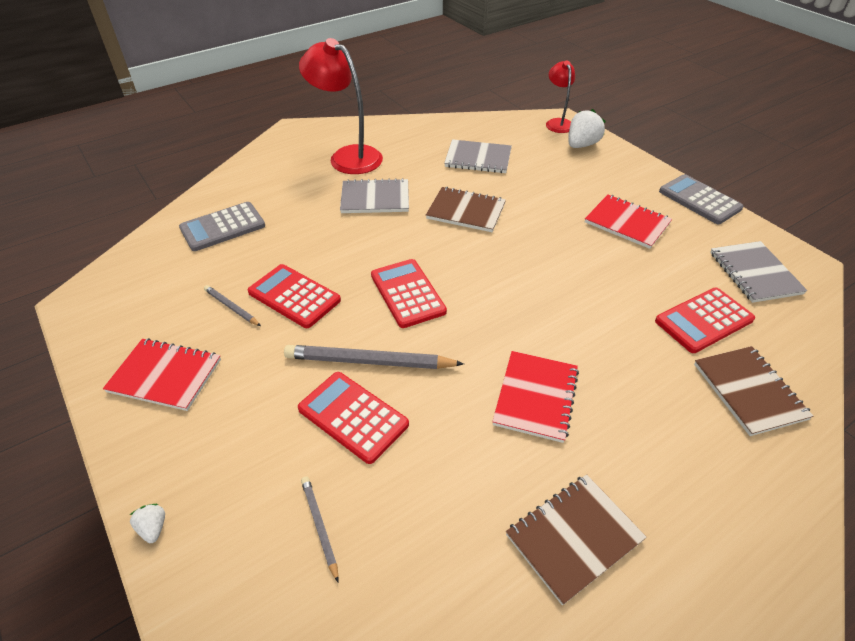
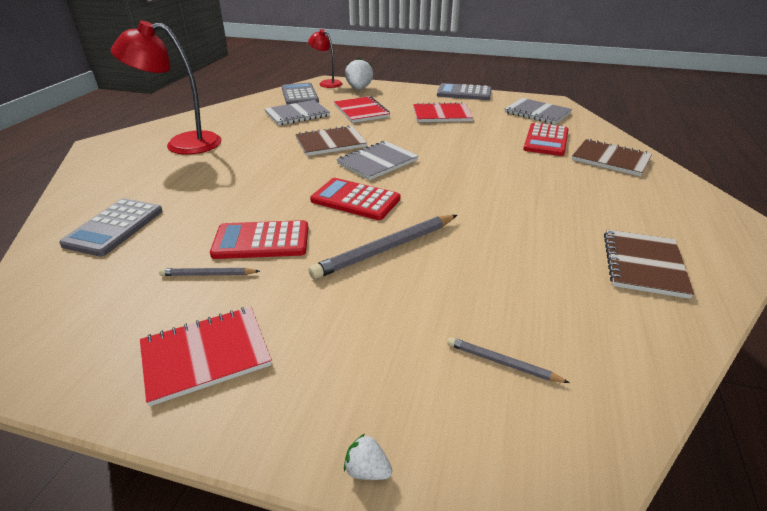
camera: 40 degrees left, 10 degrees down
(353, 417) = (423, 285): red calculator -> none
(375, 198) = (246, 159): grey notebook -> grey notebook (377, 162)
(510, 131) = (299, 95): none -> grey calculator
(536, 397) = (520, 212): red notebook -> red notebook (361, 111)

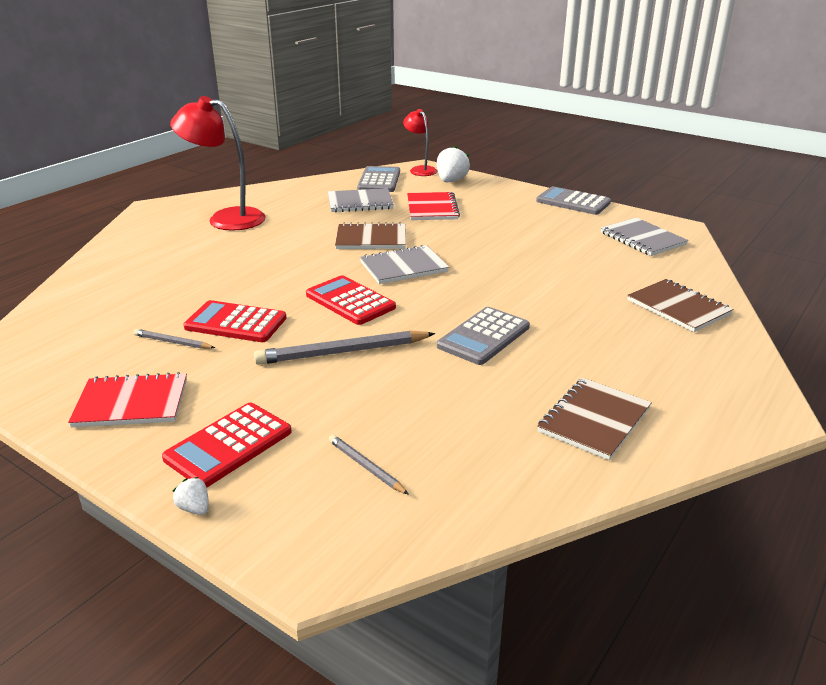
camera: 20 degrees right, 5 degrees down
(114, 227) = (122, 288): grey calculator -> grey calculator (484, 337)
(442, 114) = (521, 225): red notebook -> none
(546, 140) = (619, 273): red calculator -> red calculator (228, 445)

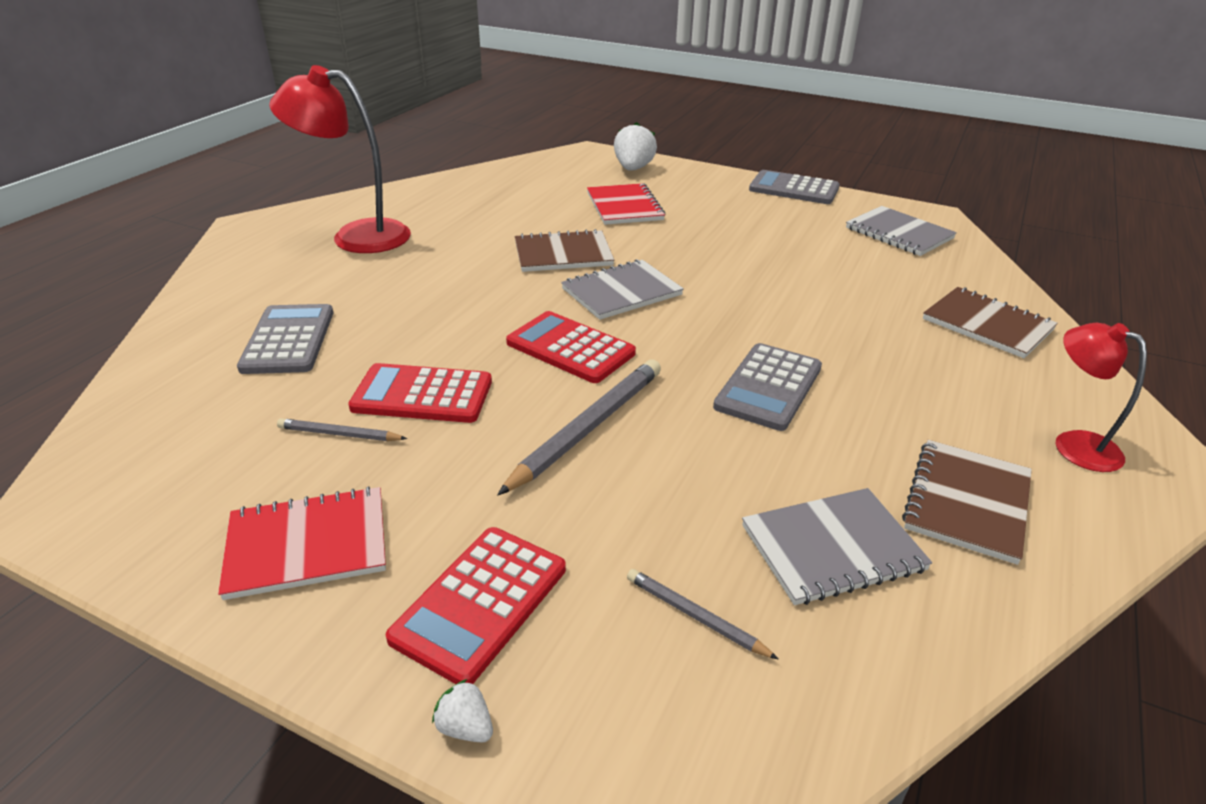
camera: 10 degrees left, 5 degrees up
(342, 352) = (589, 428): grey pencil -> grey pencil turned 150 degrees clockwise
(360, 202) = (529, 203): grey notebook -> grey notebook (832, 548)
(379, 180) = (541, 172): grey calculator -> grey calculator (288, 340)
(420, 170) = (588, 155): red lamp -> red lamp (1074, 444)

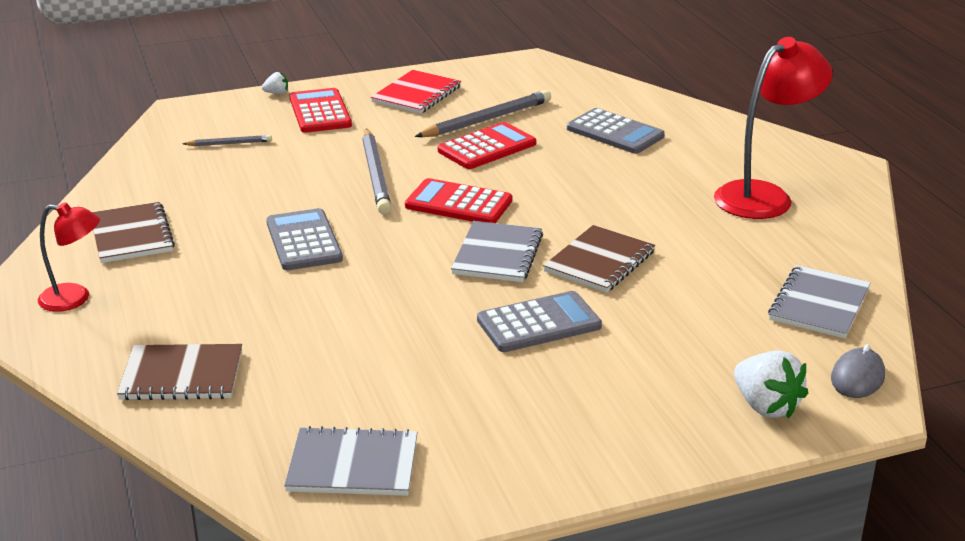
camera: 135 degrees right, 5 degrees down
(339, 434) = (487, 120): grey pencil -> grey pencil, size x1.92
(565, 159) = (857, 377): none -> grey mouse
(570, 348) = (458, 203): red calculator -> red calculator turned 150 degrees counterclockwise
(625, 206) = (659, 341): red notebook -> none
(793, 189) = (552, 483): grey calculator -> grey calculator (539, 323)
(832, 548) = (190, 187): grey notebook -> grey notebook (819, 304)

